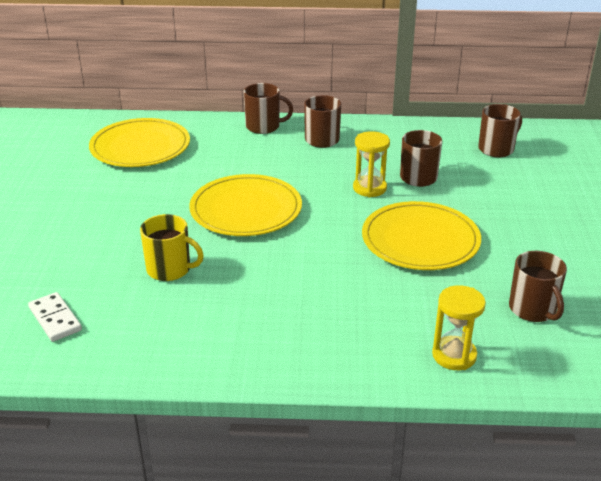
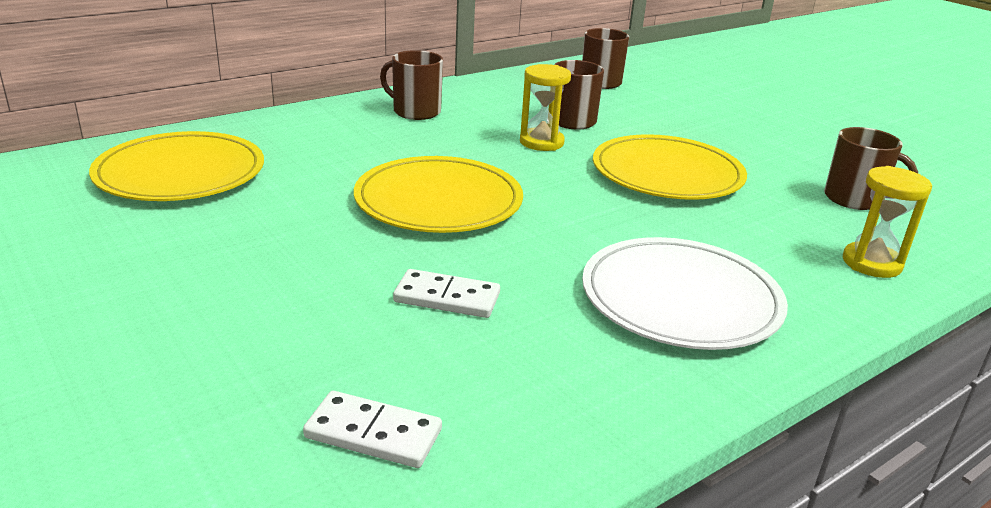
camera: 40 degrees left, 5 degrees down
(170, 269) = (447, 298): yellow mug -> white domino
(264, 127) = (326, 114): brown mug -> none
(289, 322) = (680, 298): none -> white plate

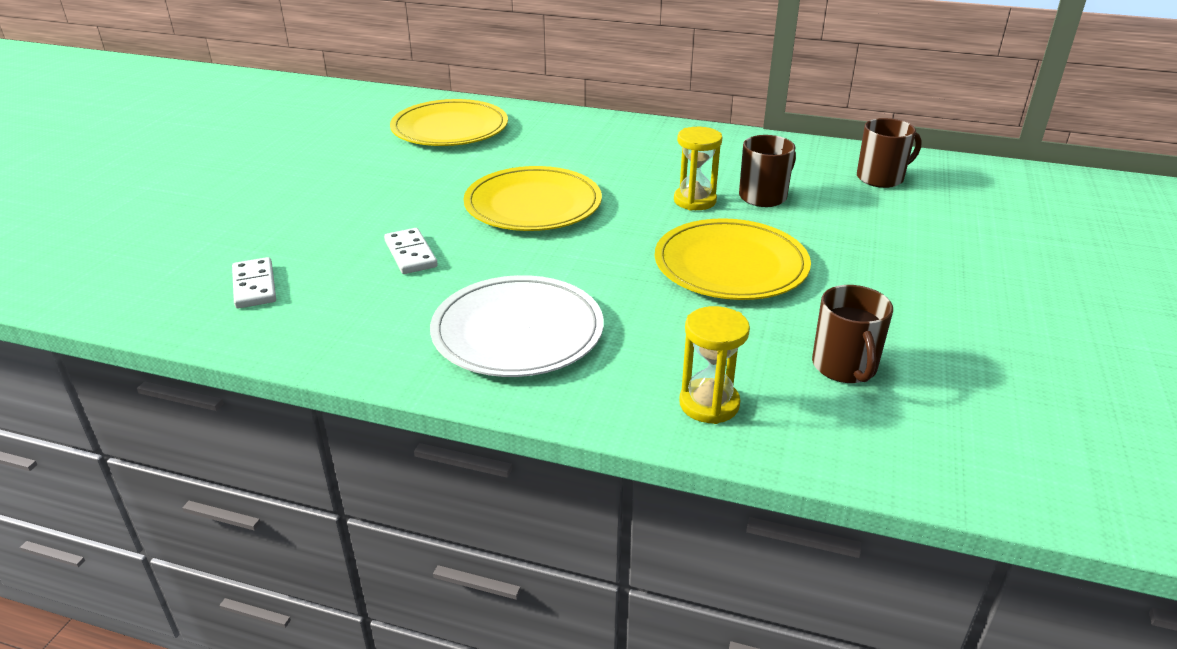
camera: 55 degrees right, 5 degrees up
(415, 111) = (662, 143): brown mug -> none

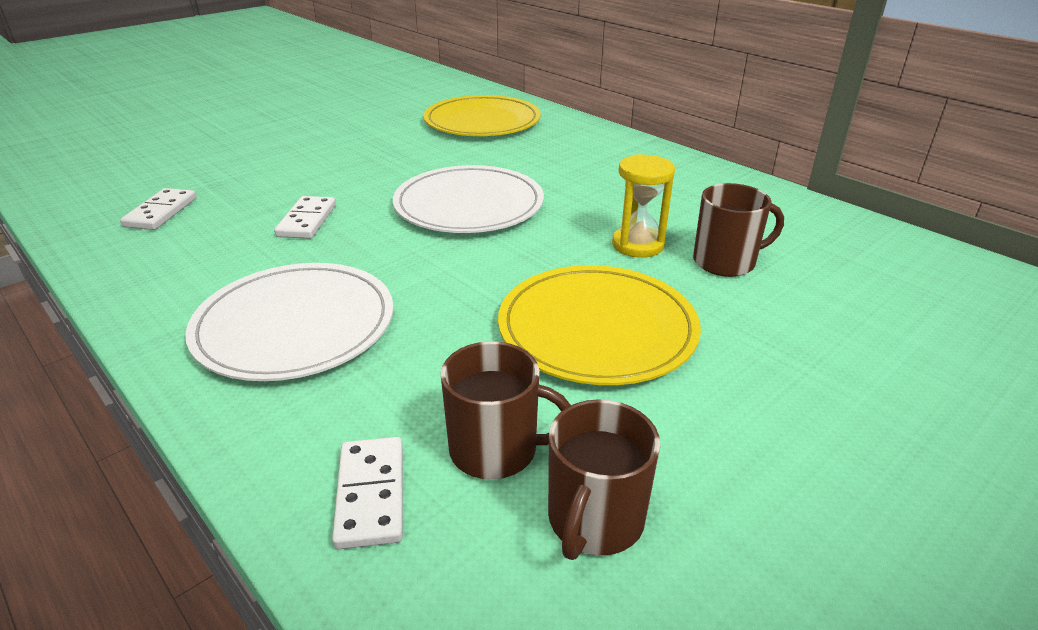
camera: 30 degrees right, 0 degrees up
(533, 204) = (469, 205): yellow plate -> white plate
(709, 404) = (371, 494): yellow hourglass -> white domino
(881, 178) = (911, 281): brown mug -> brown mug (496, 449)

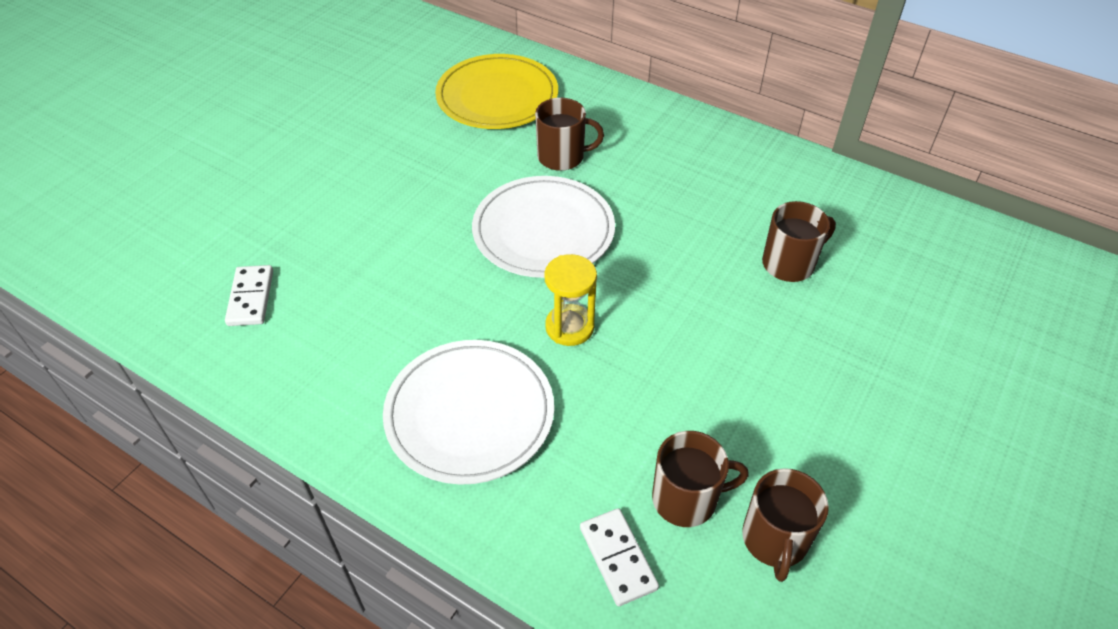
camera: 15 degrees left, 15 degrees up
(307, 220) = (403, 282): white domino -> none
(519, 161) = (562, 157): none -> brown mug
(597, 329) = (714, 363): yellow plate -> none
(638, 245) = (712, 256): yellow hourglass -> yellow hourglass (569, 327)

